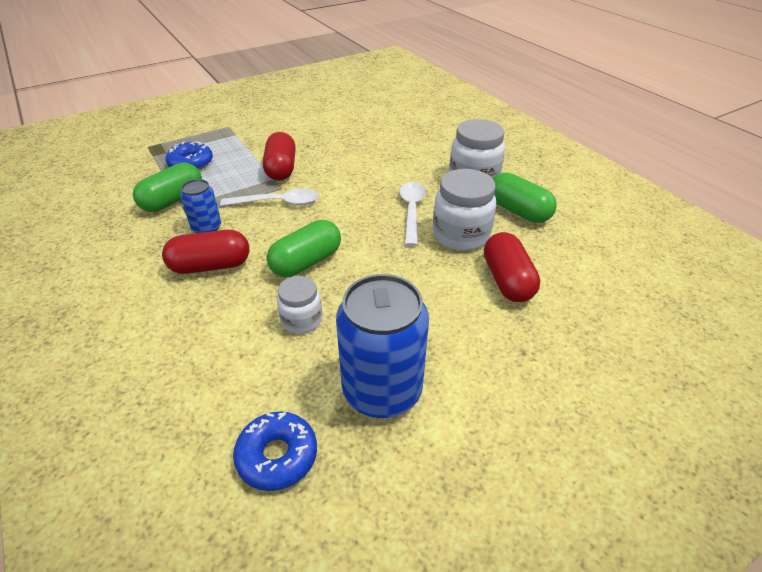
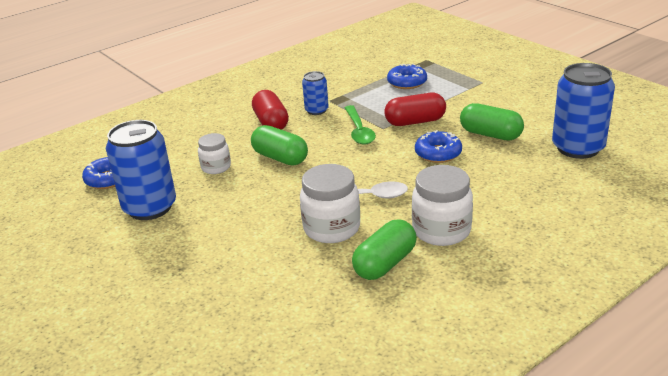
camera: 85 degrees right, 10 degrees down
(173, 200) = (349, 90): green capsule -> green capsule (490, 134)
(278, 203) = (359, 131): white spoon -> green spoon
(349, 165) = (438, 153): none -> blue donut
(371, 108) = (578, 148): none -> blue can
(507, 280) = (267, 258): red capsule -> none

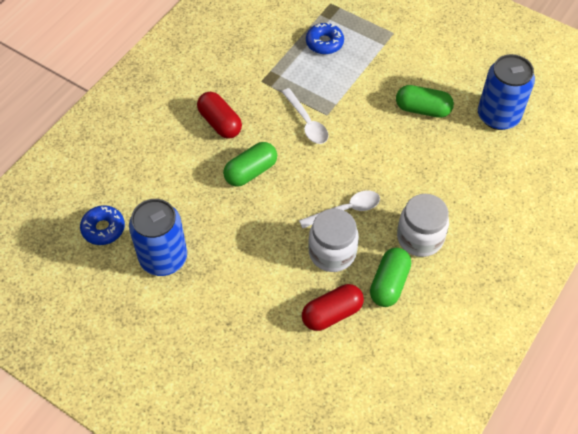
camera: 20 degrees left, 25 degrees up
(216, 167) = (197, 194): white jar -> none
(280, 158) = (250, 172): green capsule -> green capsule turned 60 degrees counterclockwise
(316, 110) = (255, 98): blue can -> none
(359, 131) = (306, 122): green spoon -> white spoon
(415, 122) = (352, 101): red capsule -> red capsule (332, 314)
(438, 153) = (386, 142): blue donut -> none

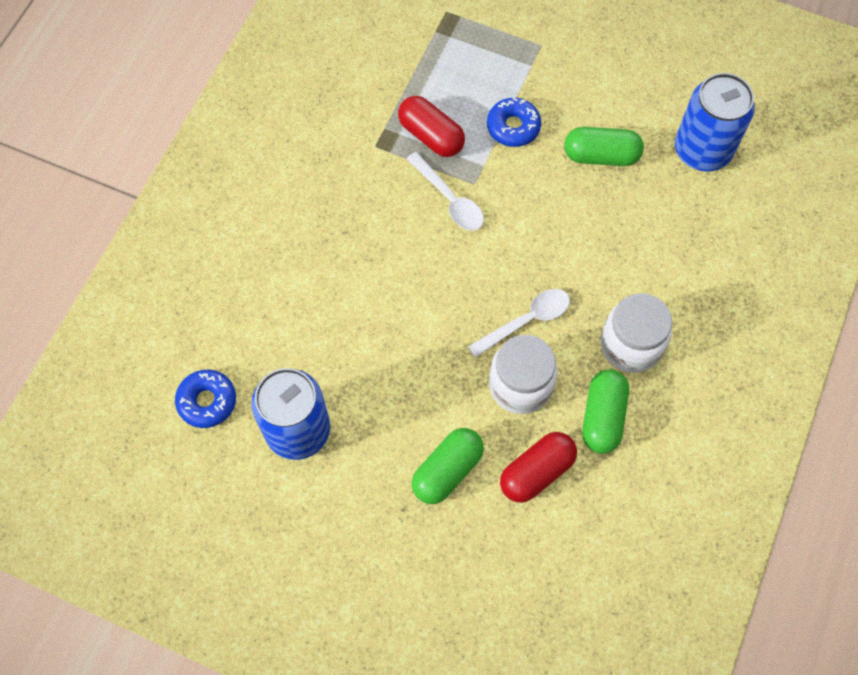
camera: 10 degrees left, 10 degrees up
(220, 123) = (331, 218): red capsule -> red capsule (431, 136)
(250, 172) = (388, 285): green capsule -> green capsule (447, 470)
(324, 43) = (450, 74): blue donut -> blue donut (513, 127)

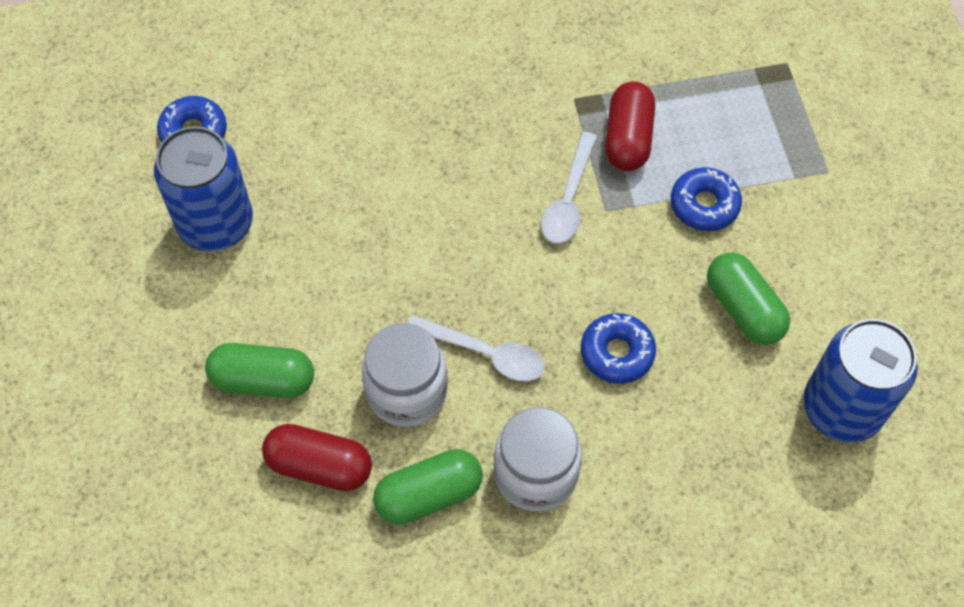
camera: 55 degrees right, 5 degrees down
(580, 245) = (617, 353): none -> blue donut

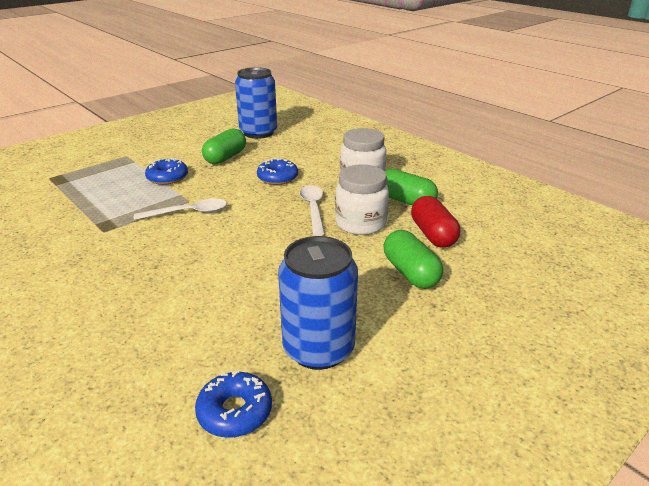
camera: 120 degrees left, 30 degrees down
(628, 138) = (130, 207): red capsule -> none

